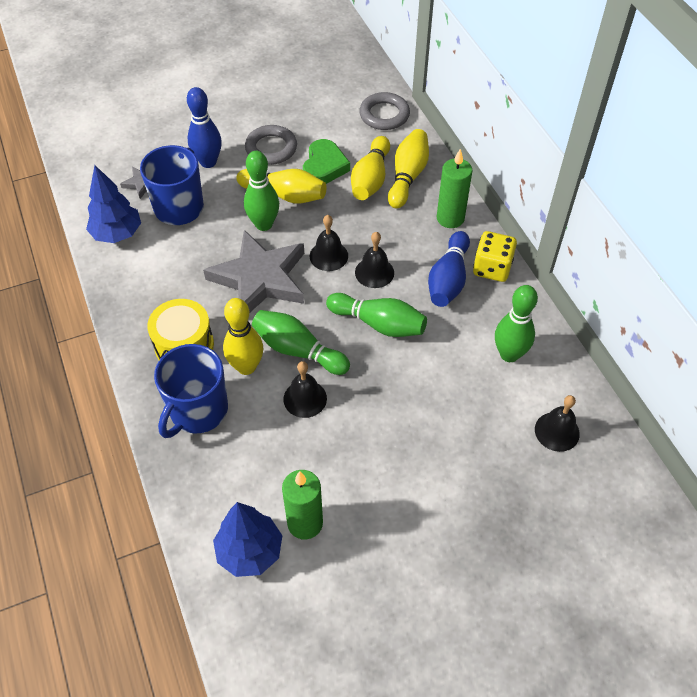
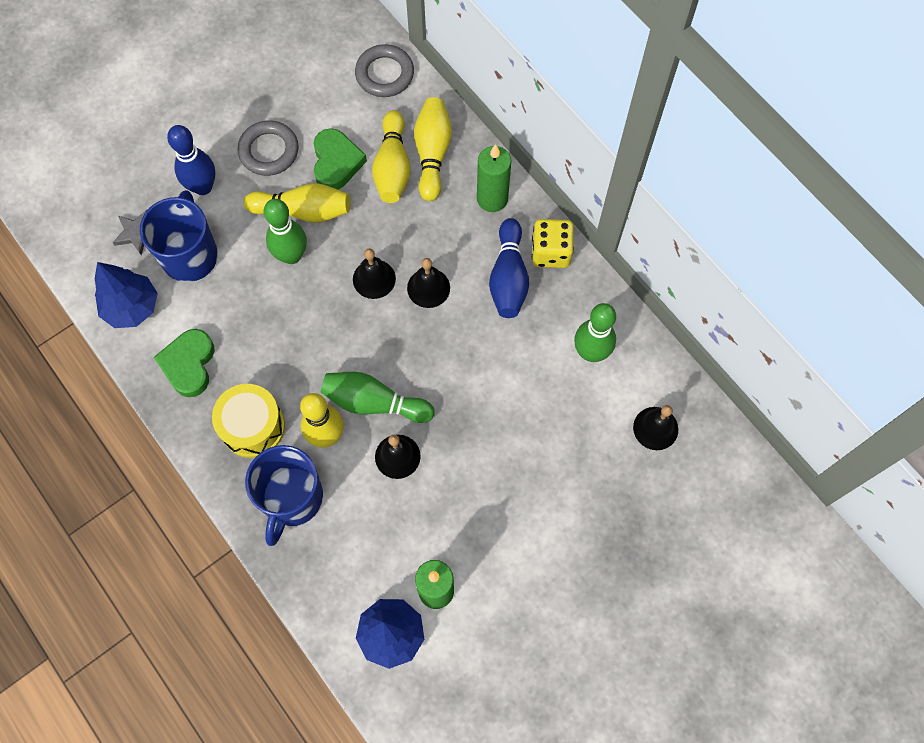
camera: 15 degrees left, 15 degrees up
(147, 285) = (189, 364): none -> green heart
(260, 279) = (308, 326): grey star -> none
(379, 324) = (449, 350): green bowling pin -> none

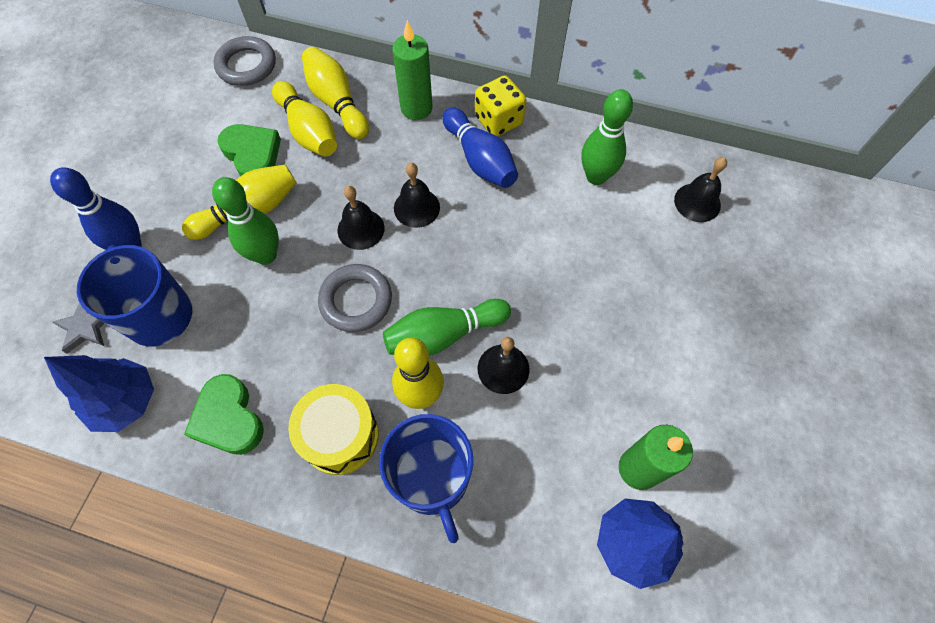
camera: 35 degrees left, 5 degrees down
(269, 151) = (179, 180): grey ring -> grey ring (356, 300)

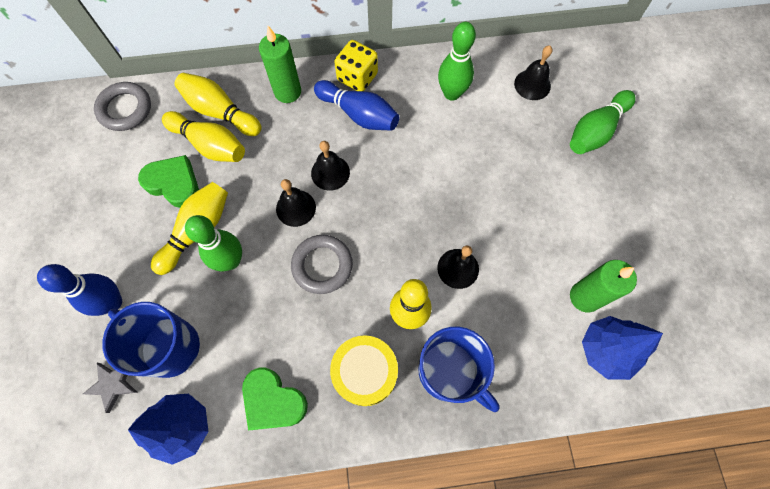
camera: 25 degrees left, 5 degrees up
(444, 335) = (402, 262): green bowling pin -> green bowling pin (595, 131)

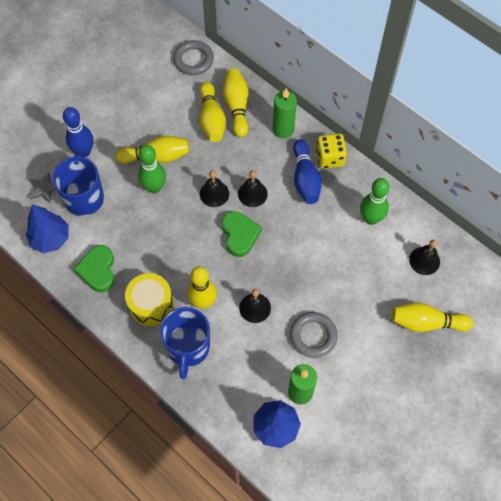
camera: 50 degrees right, 5 degrees down
(173, 183) = (172, 122): green heart -> green heart (239, 235)
(322, 265) = (192, 235): grey ring -> grey ring (313, 336)
(595, 131) = (426, 323): green bowling pin -> yellow bowling pin

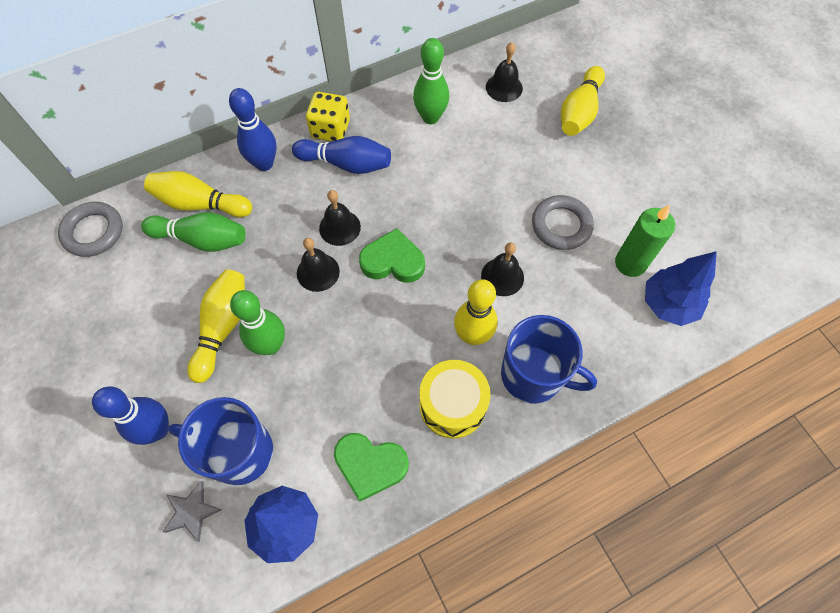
camera: 70 degrees left, 0 degrees up
(211, 119) = (202, 239): yellow bowling pin -> green bowling pin
(283, 129) = (264, 164): green candle -> blue bowling pin

